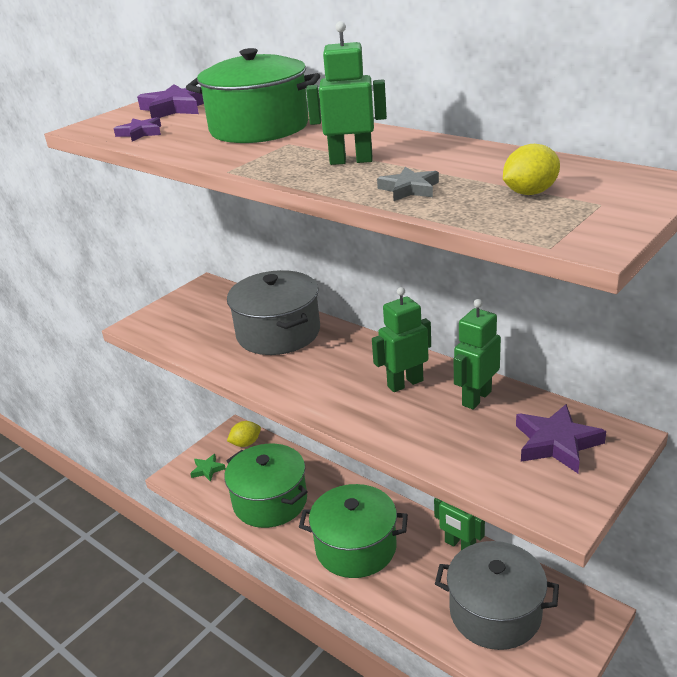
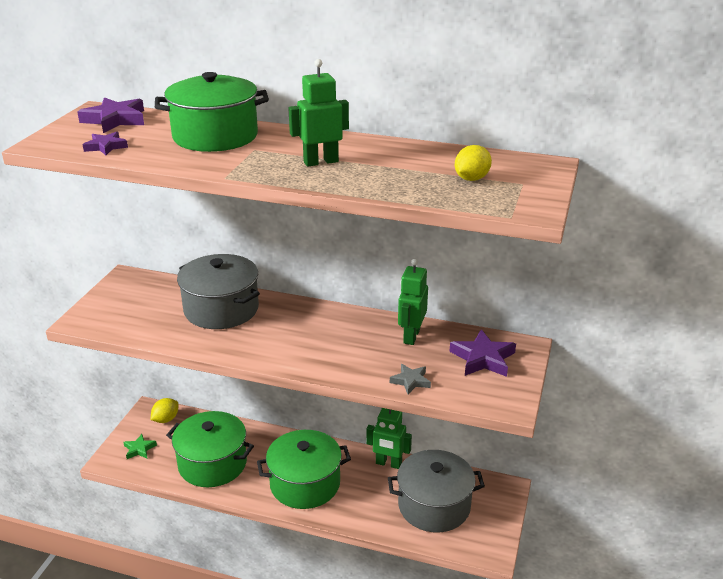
camera: 25 degrees left, 0 degrees up
(405, 383) = (351, 334): green robot -> none
(409, 189) = (385, 182): grey star -> grey star (410, 381)

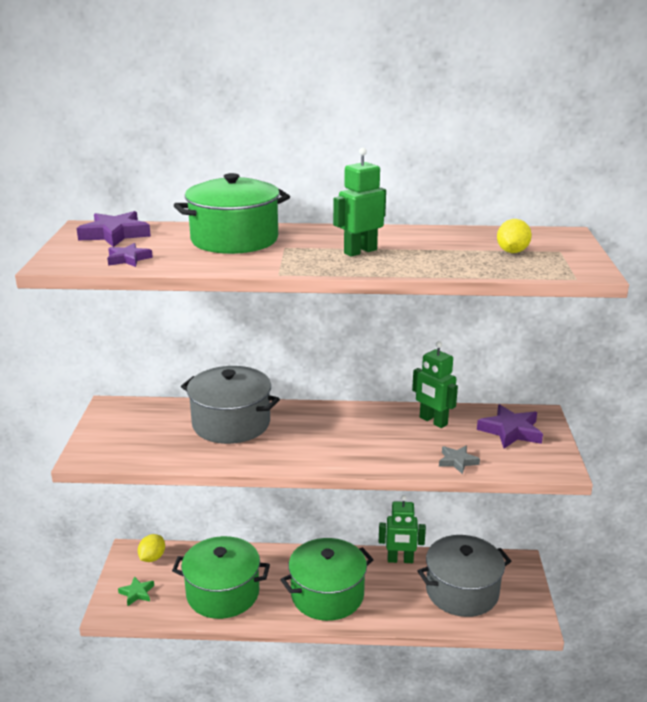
camera: 15 degrees left, 5 degrees down
(411, 336) = (433, 421): green robot -> green robot turned 45 degrees counterclockwise

